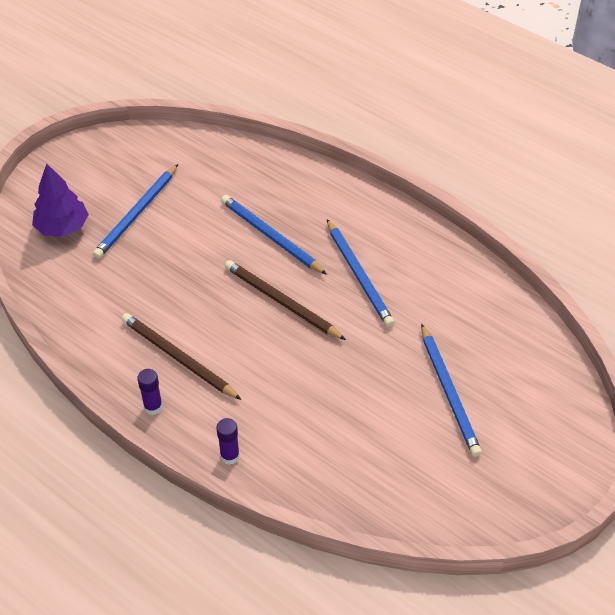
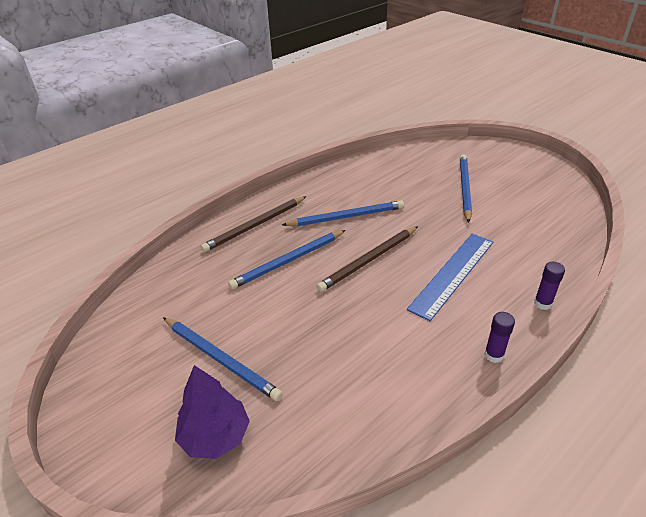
camera: 80 degrees left, 10 degrees down
(178, 358) = (431, 333): brown pencil -> brown pencil (255, 226)
(268, 376) = (452, 274): none -> blue ruler
(449, 392) = (464, 188): blue pencil -> blue pencil turned 75 degrees counterclockwise

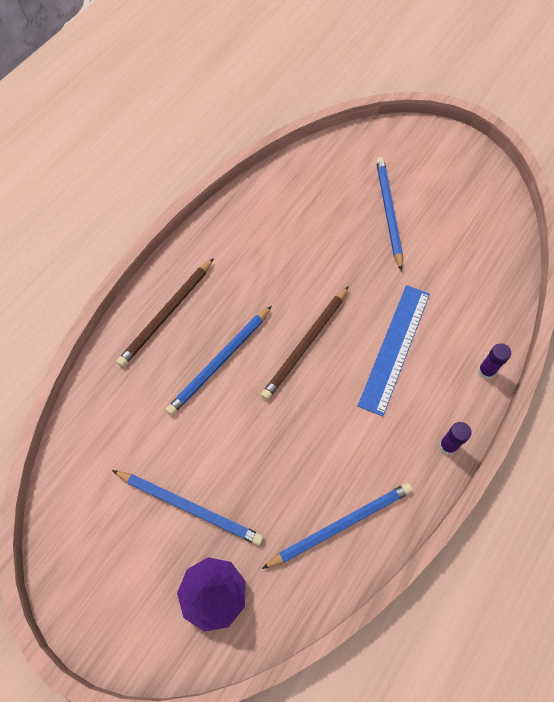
camera: 15 degrees left, 25 degrees up
(346, 217) = (266, 281): blue pencil -> blue pencil (341, 525)

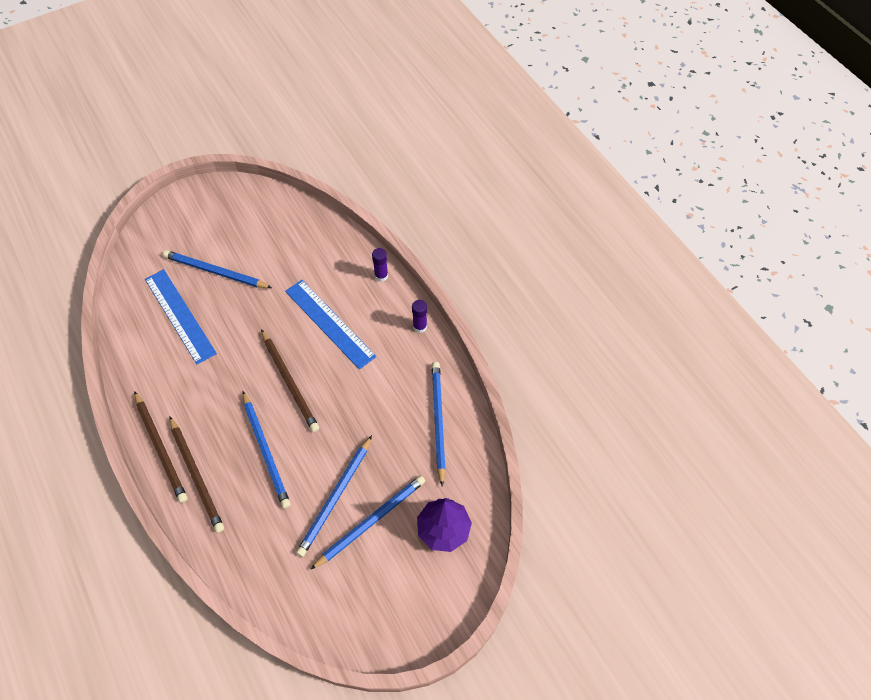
camera: 65 degrees left, 5 degrees down
(180, 269) = (161, 448): none -> brown pencil
(200, 456) = (335, 497): none -> blue pencil
(322, 209) = (180, 315): none -> blue ruler

